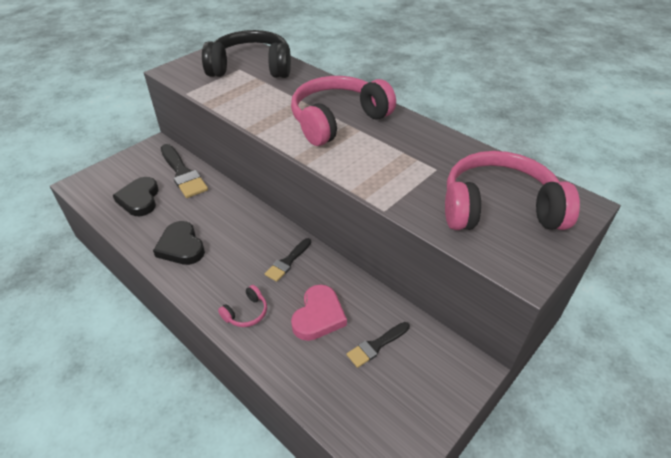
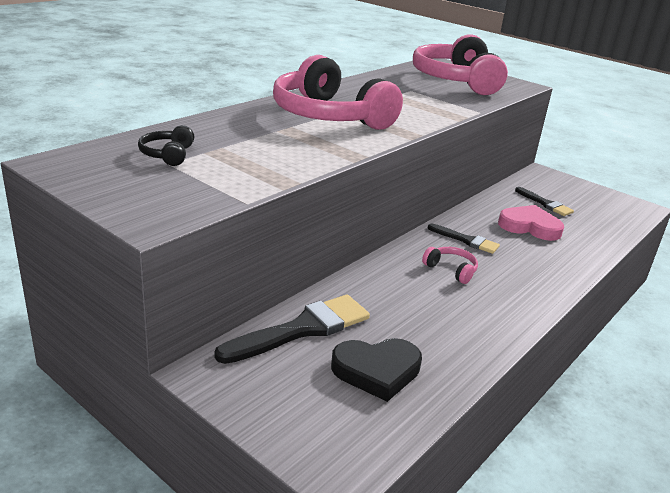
camera: 95 degrees left, 15 degrees down
(181, 247) = (471, 316): black heart -> none
(246, 313) = (549, 265): pink headphones -> pink headphones (451, 270)
(251, 68) = (168, 154): black headphones -> black headphones, size x0.40

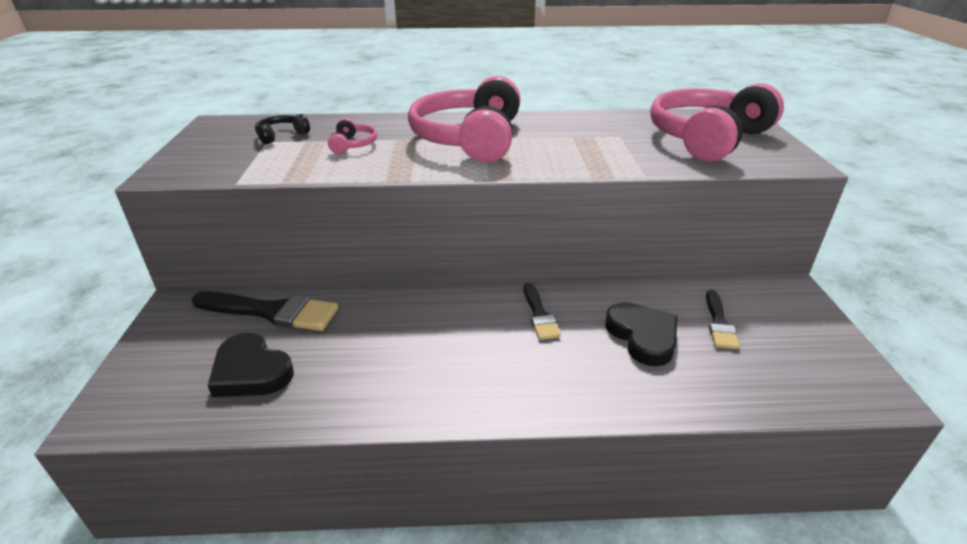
camera: 50 degrees right, 5 degrees up
(451, 270) = (468, 332): pink headphones -> pink headphones (353, 145)
(529, 227) = (642, 336): pink heart -> black heart

